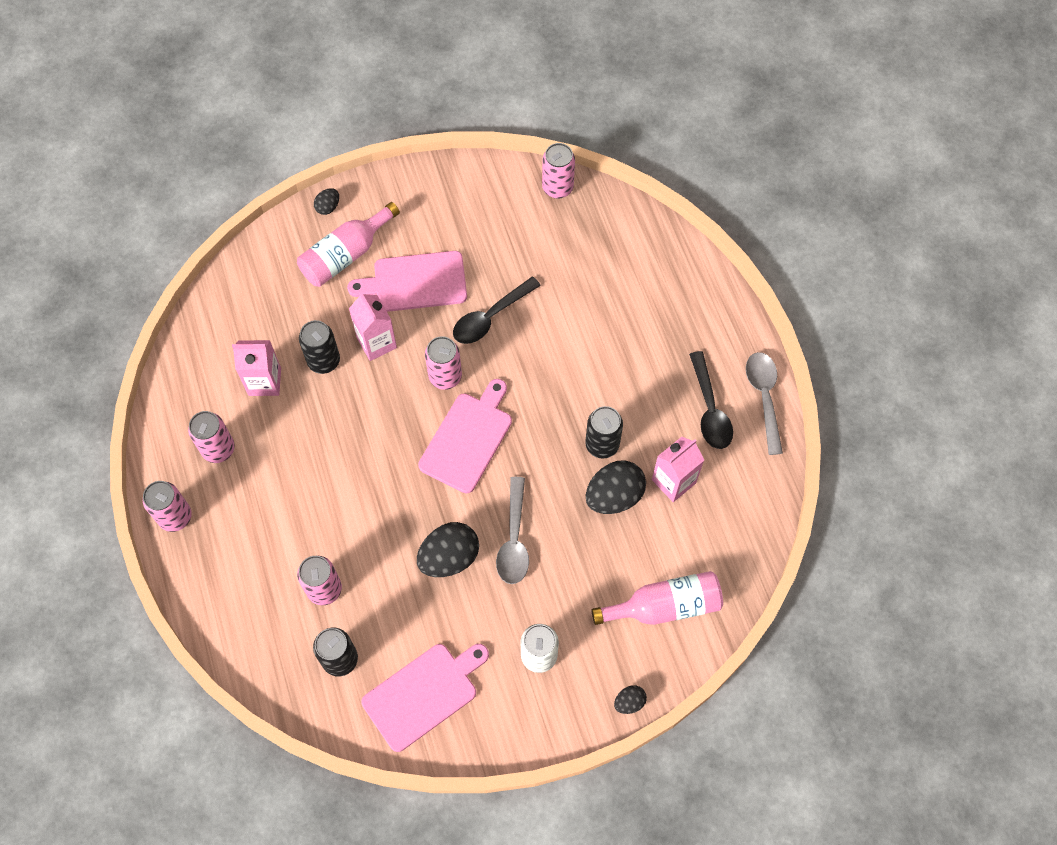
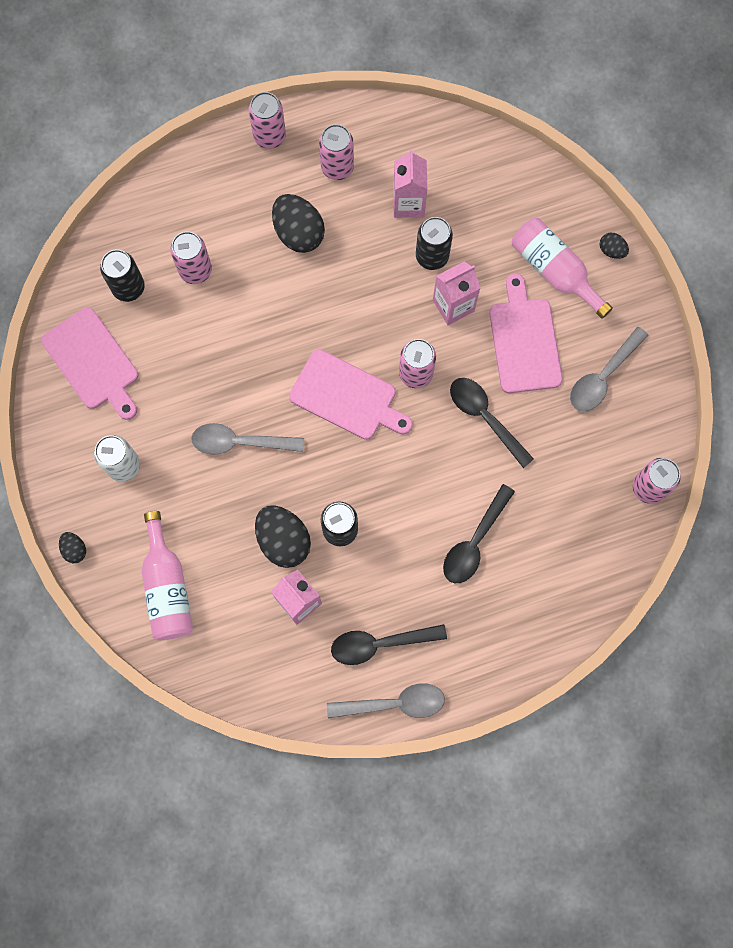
camera: 90 degrees right, 10 degrees up
(449, 557) = (223, 382): black egg -> black egg (298, 233)
(453, 219) = (602, 377): none -> grey spoon
(611, 328) = (474, 542): none -> black spoon

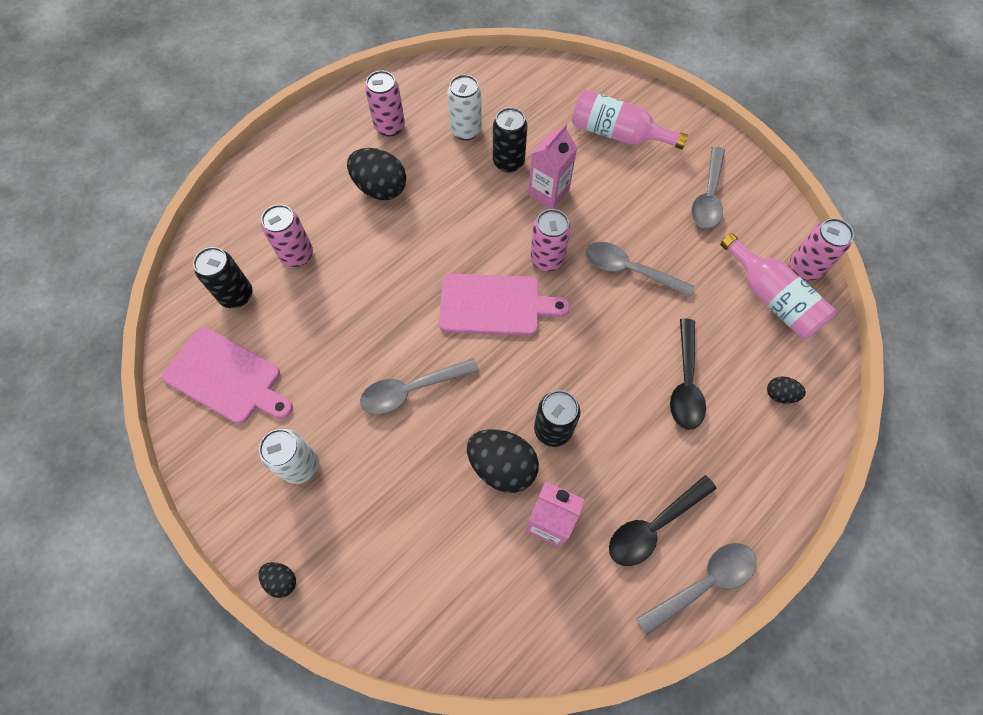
camera: 25 degrees left, 10 degrees down
(167, 587) = (403, 573): pink bottle -> pink bottle (772, 298)
(269, 136) = (318, 125): pink can -> none
(408, 203) = (466, 130): pink carton -> white can
(485, 417) = (629, 270): black spoon -> grey spoon
(524, 341) = (625, 195): pink cutting board -> none
(611, 250) = (654, 102): black egg -> black egg (779, 394)

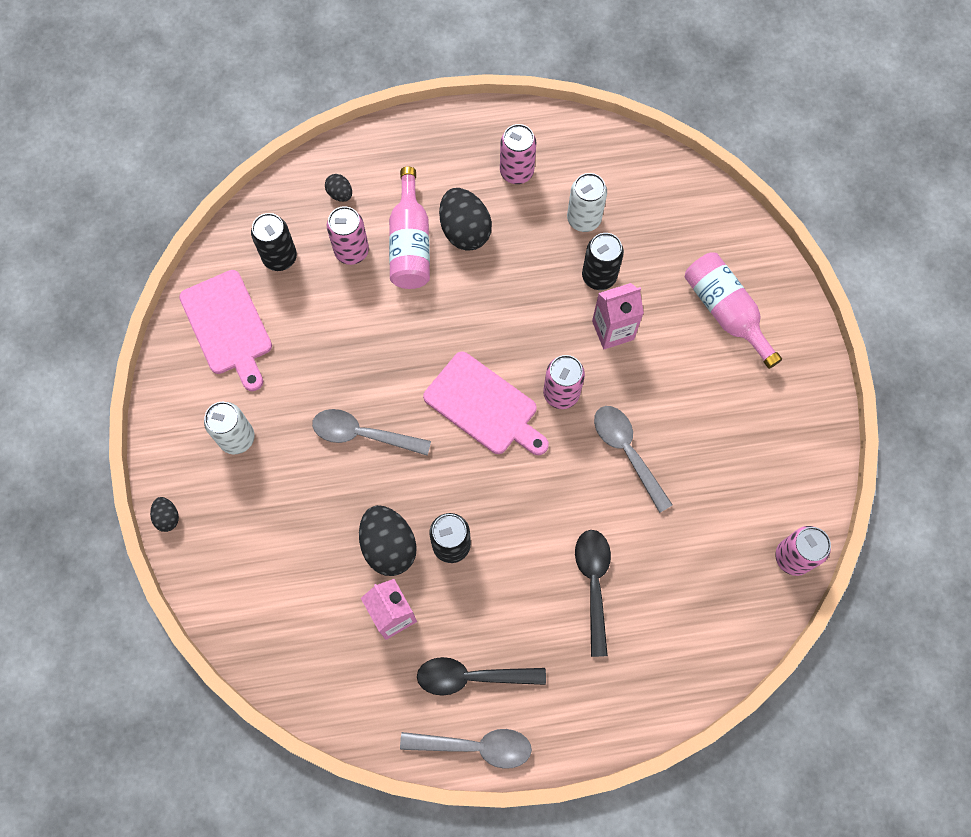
camera: 35 degrees right, 5 degrees up
(685, 383) = (593, 583): black spoon -> black spoon turned 135 degrees clockwise
(708, 197) = (760, 430): grey spoon -> none
(772, 298) = (736, 564): pink bottle -> pink bottle (410, 244)
(779, 394) = (667, 650): black egg -> black egg (340, 194)

